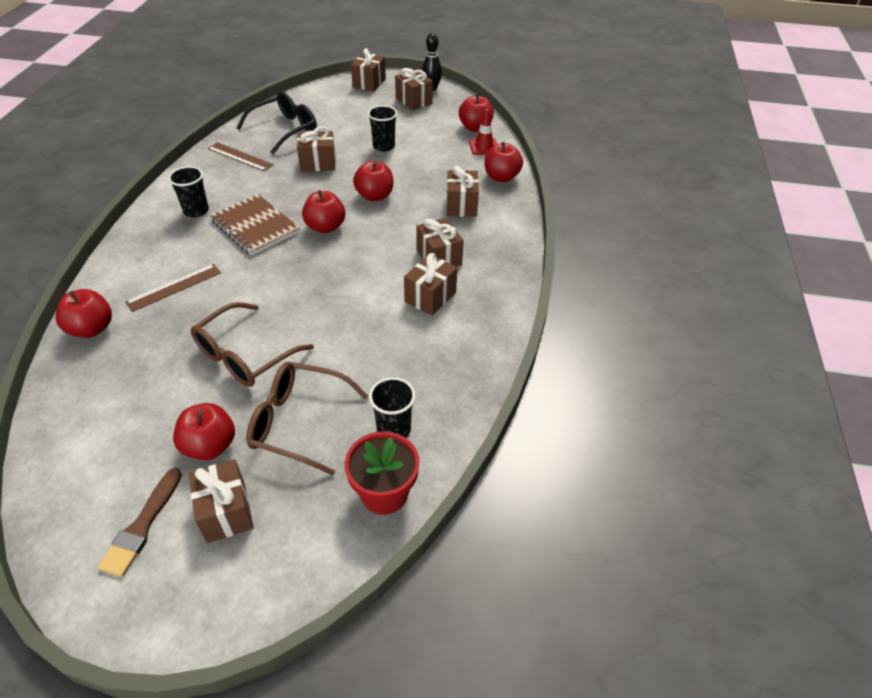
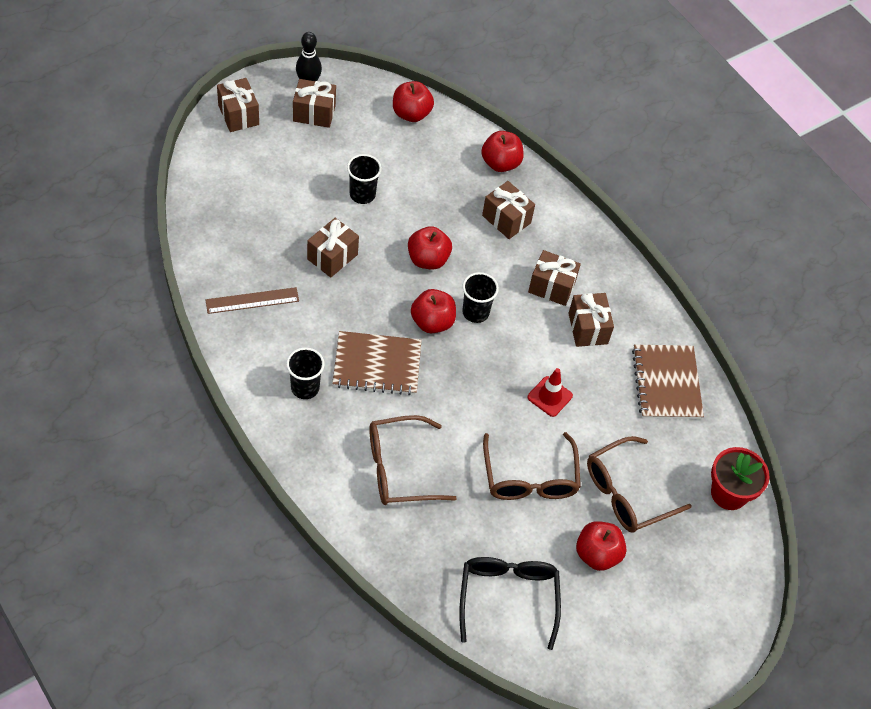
camera: 50 degrees left, 10 degrees up
(92, 329) = (393, 550): red apple -> none
(142, 526) = (629, 630): brown brush -> none
(174, 287) = (399, 469): brown ruler -> brown glasses
(226, 512) = (661, 581): brown gift -> none
(285, 129) = (245, 237): black glasses -> black glasses (508, 597)
(394, 429) = (685, 449): black cup -> black cup (475, 312)
(443, 372) = (666, 383): none -> brown notebook
(484, 147) = (446, 134): red traffic cone -> red traffic cone (549, 396)

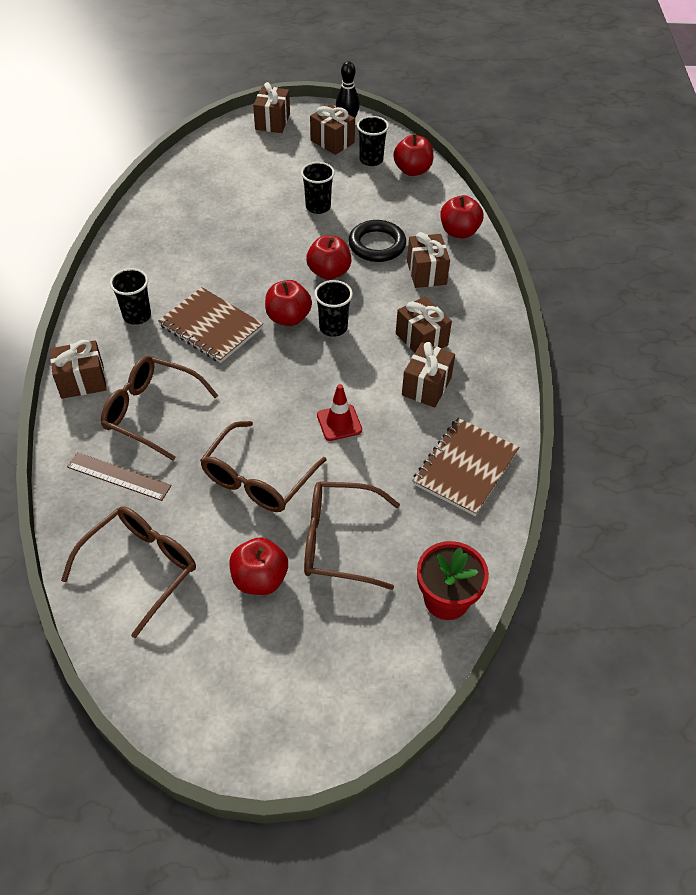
camera: 40 degrees right, 5 degrees down
(252, 300) = (159, 239): brown ruler -> brown ruler (119, 476)
(332, 257) = (251, 237): brown gift -> brown gift (82, 381)
(366, 118) = (371, 160): none -> black cup
(444, 210) = (377, 245): none -> black ring
(508, 597) = (141, 567): black glasses -> brown glasses

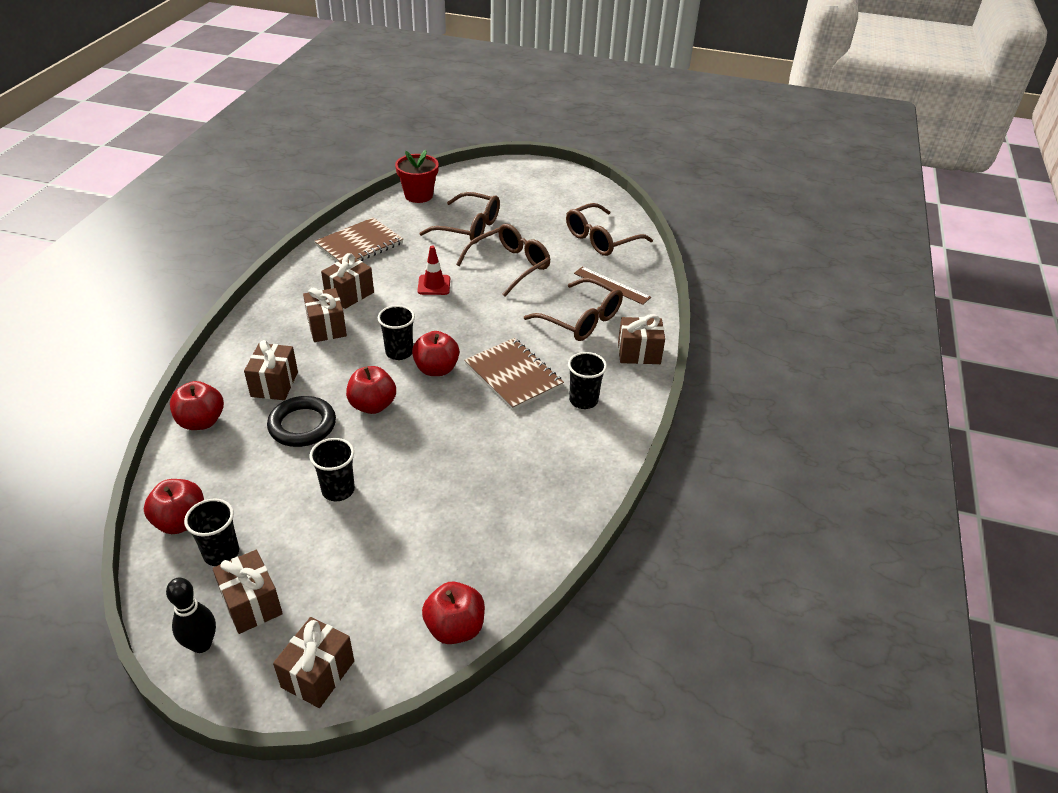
camera: 165 degrees left, 10 degrees down
(260, 579) = (526, 222): red apple -> red apple (455, 628)

